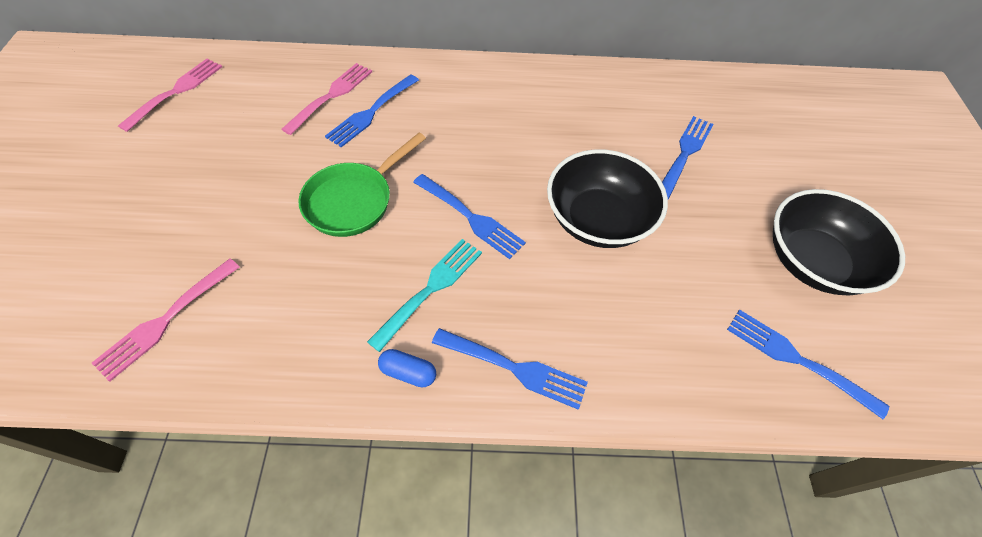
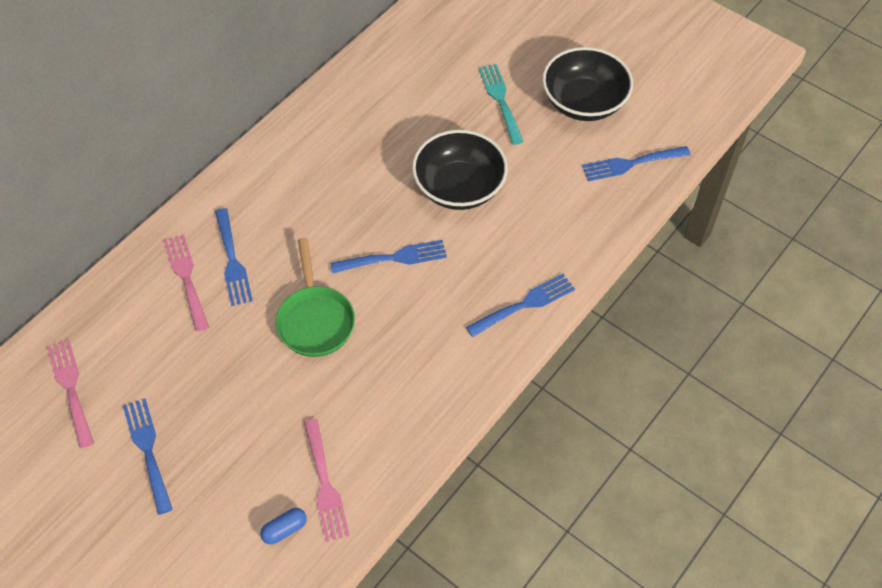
camera: 50 degrees left, 0 degrees up
(408, 372) = (481, 362): blue capsule -> blue capsule (284, 529)
(430, 289) = (432, 315): turquoise fork -> turquoise fork (500, 100)
(685, 153) = (450, 98): blue fork -> blue fork (148, 450)

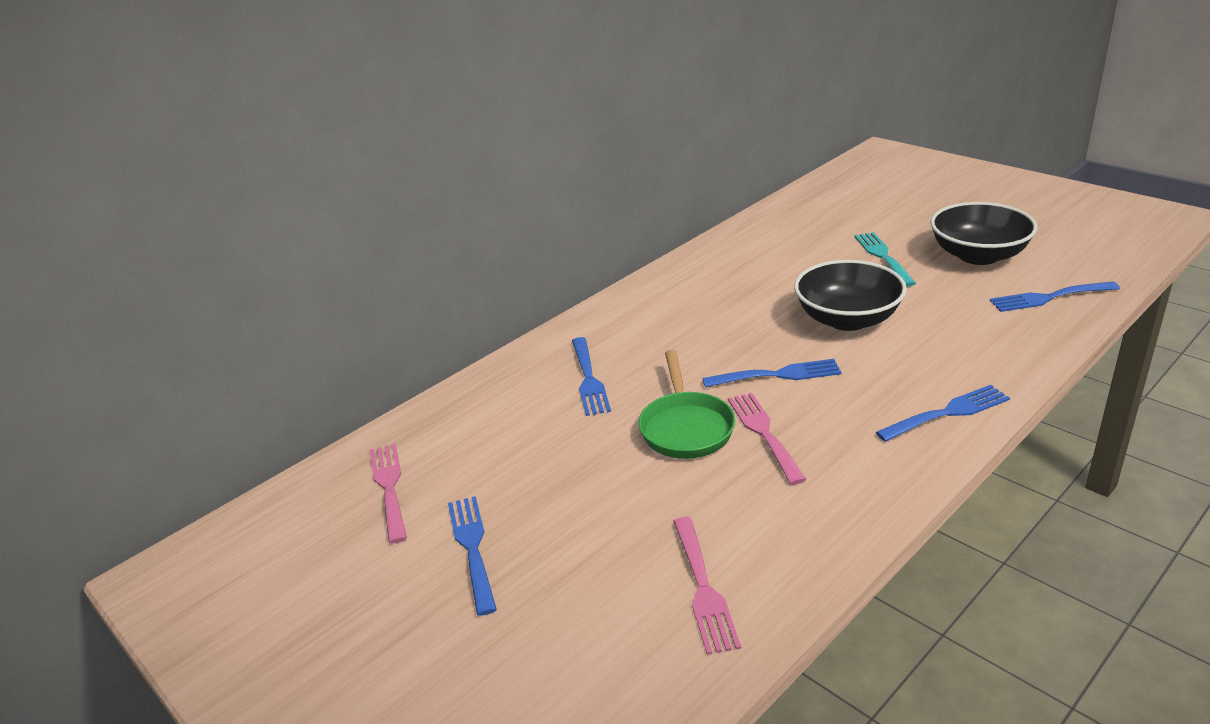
camera: 10 degrees right, 25 degrees down
(186, 278) = (536, 393): pink fork -> pink fork (764, 433)
(284, 529) = (648, 638): blue capsule -> none

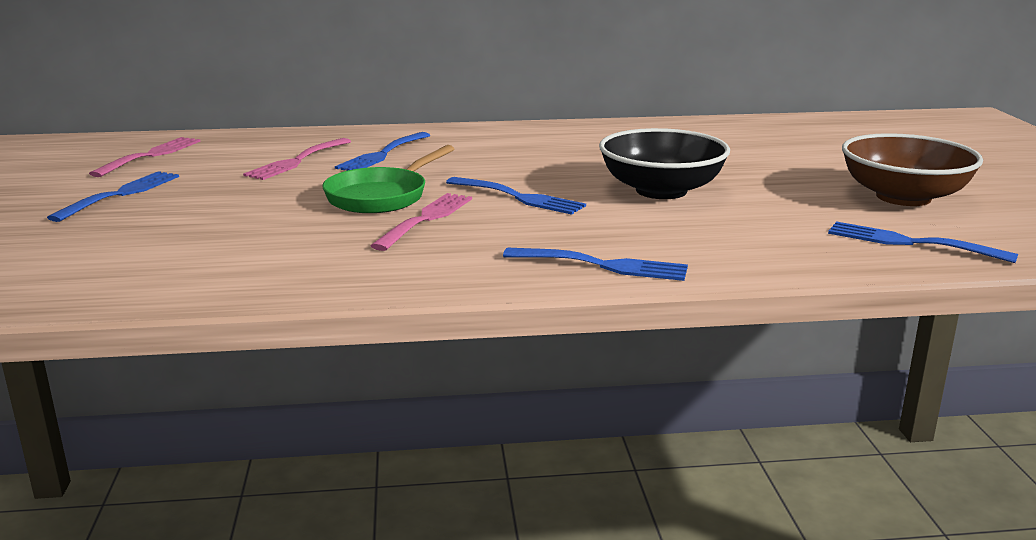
camera: 35 degrees right, 10 degrees down
(703, 588) = (184, 266): pink fork -> pink fork (297, 161)
(883, 257) = (796, 170): turquoise fork -> none
(978, 255) = (903, 197): black bowl -> brown bowl

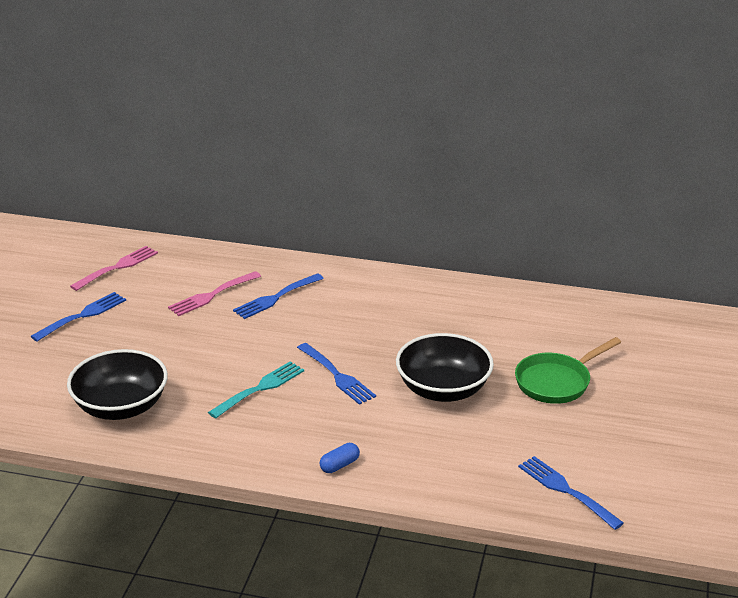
camera: 20 degrees right, 10 degrees up
(230, 260) = (121, 406): none -> black bowl
(381, 196) = (245, 354): green pan -> green pan (556, 382)
(426, 219) = (260, 388): pink fork -> turquoise fork
(602, 265) = (339, 465): blue fork -> blue capsule
(903, 197) = (617, 437): brown bowl -> none

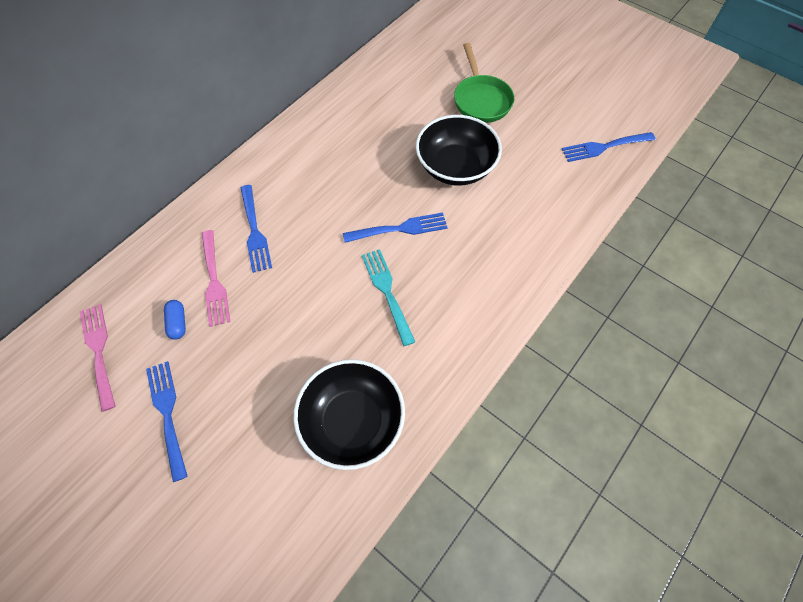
camera: 65 degrees left, 30 degrees up
(339, 465) = (520, 271): blue capsule -> blue capsule (178, 323)

